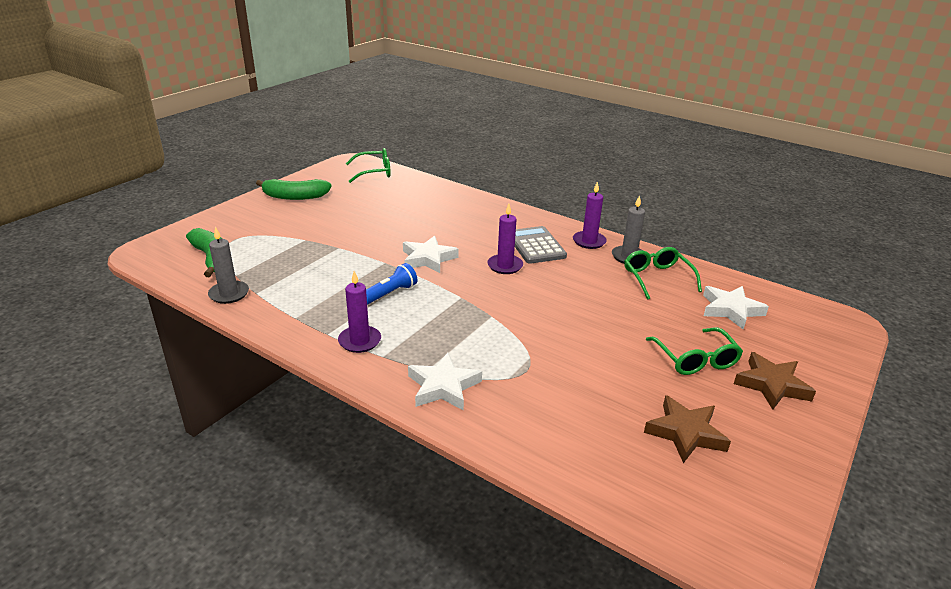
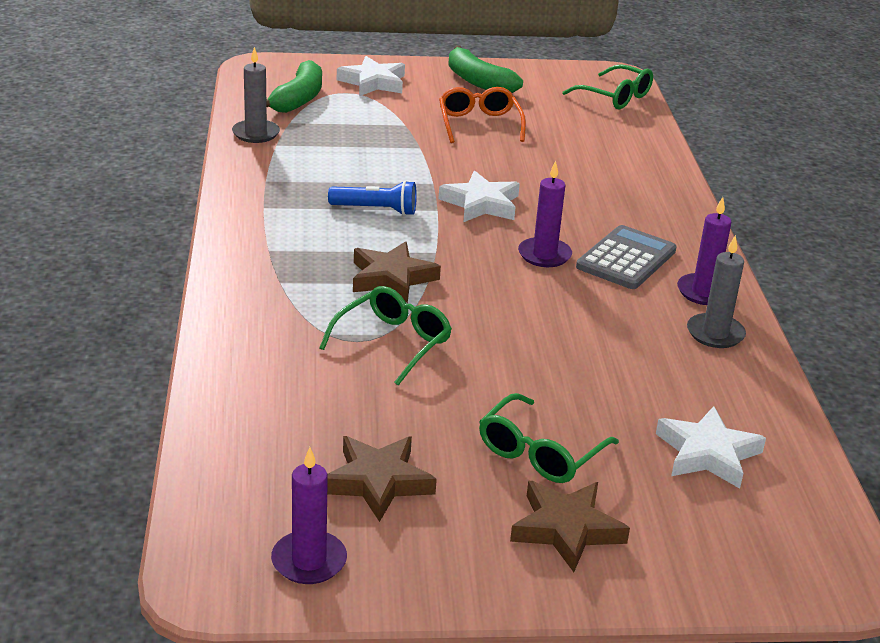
camera: 50 degrees right, 0 degrees up
(341, 218) = (479, 124): none -> orange glasses
(359, 341) = (275, 228): purple candle -> purple candle (309, 561)
(443, 386) = (264, 301): white star -> white star (373, 82)
(471, 325) = (392, 278): none -> brown star
(657, 278) = (695, 371): green glasses -> green glasses (393, 342)

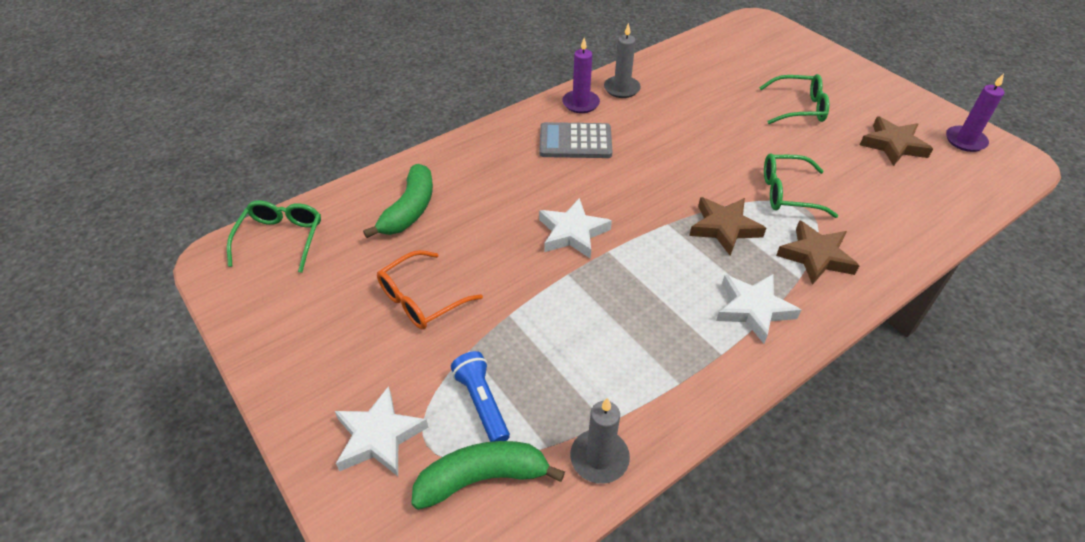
camera: 120 degrees left, 15 degrees up
(376, 210) = (646, 284): blue flashlight -> blue flashlight (482, 403)
(478, 82) = (311, 348): green banana -> green banana (409, 210)
(544, 255) = (611, 175): purple candle -> none
(566, 529) = (835, 84): brown star -> brown star (816, 256)
(708, 454) = (729, 65): white star -> white star (753, 309)

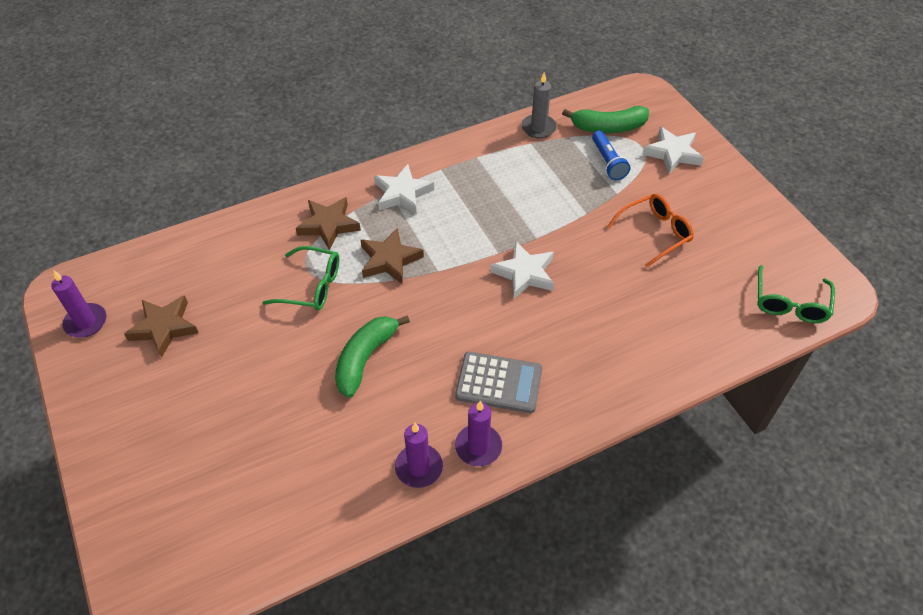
camera: 170 degrees left, 5 degrees up
(409, 210) = (675, 318): green banana -> green banana (365, 358)
(621, 89) = (419, 467): grey candle -> purple candle
(799, 108) = (221, 397): green glasses -> none

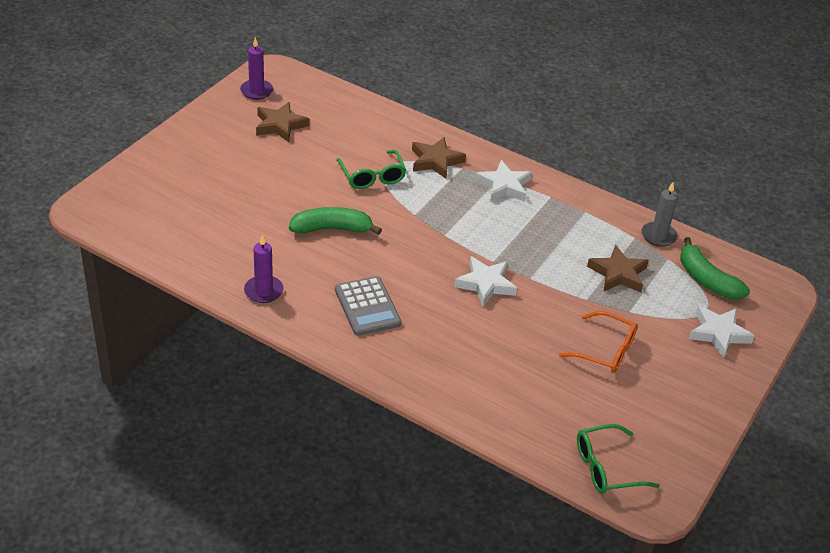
camera: 55 degrees right, 10 degrees down
(389, 260) = (431, 205): brown star -> brown star (618, 274)
(478, 447) = (303, 315): purple candle -> none
(608, 162) = (662, 293): blue flashlight -> none

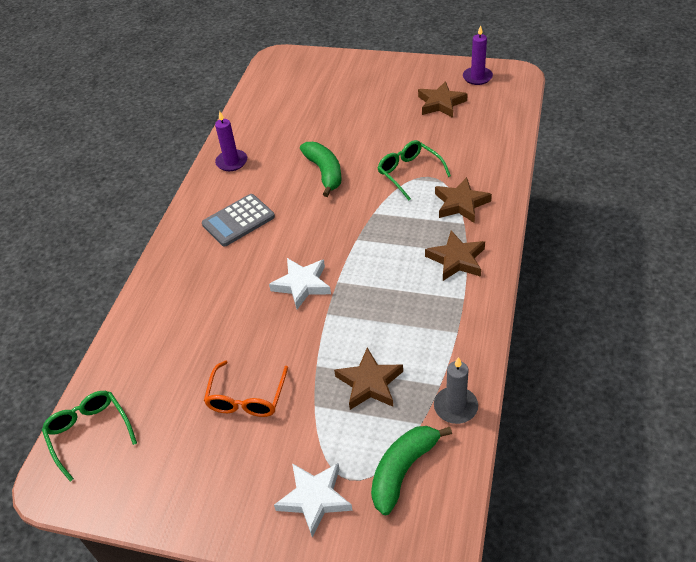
camera: 80 degrees right, 5 degrees up
(372, 177) = (409, 173): green glasses -> green glasses turned 90 degrees clockwise
(504, 186) = (456, 259): white star -> brown star

